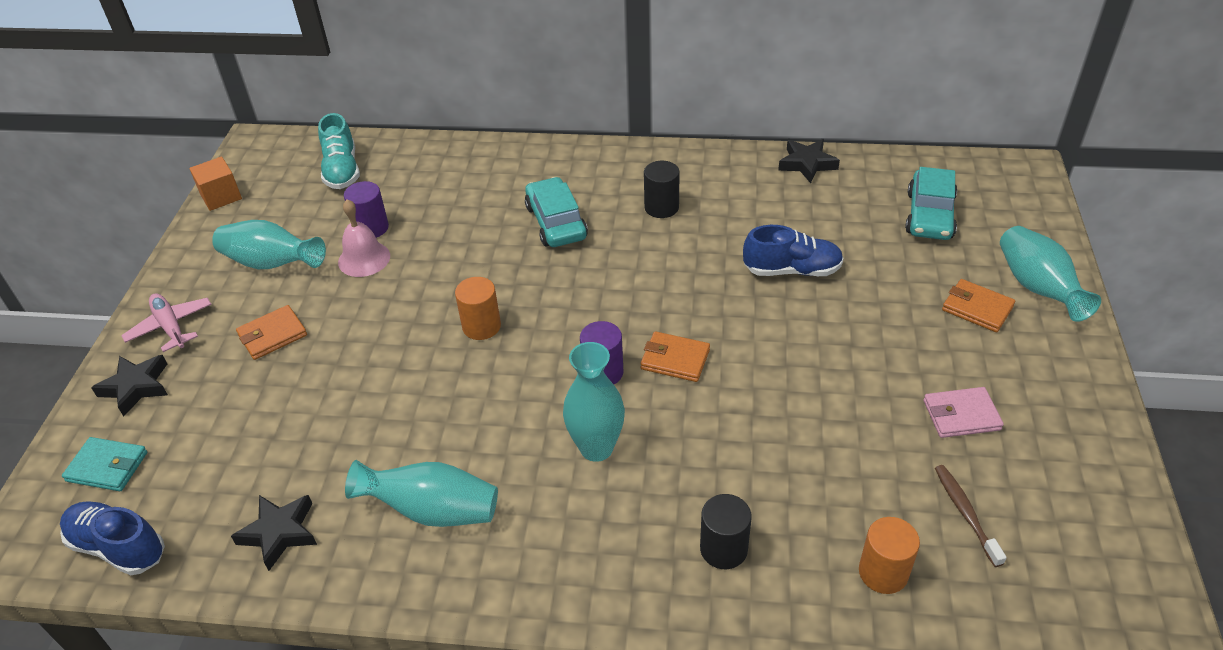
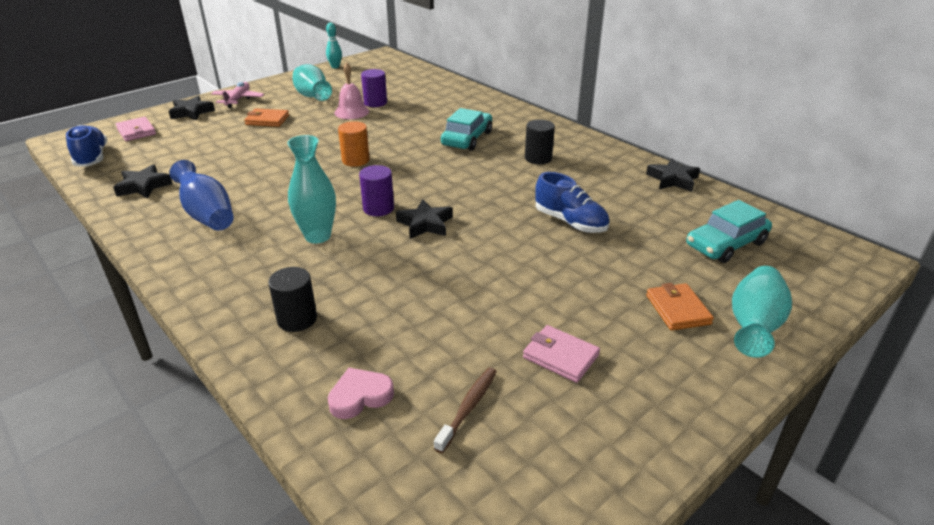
camera: 40 degrees right, 10 degrees down
(107, 467) = (136, 131): turquoise wallet -> pink wallet
(221, 196) = (335, 67): orange cube -> turquoise bowling pin
(342, 170) = (401, 78): turquoise shoe -> none
(432, 510) = (207, 215): turquoise vase -> blue vase
(675, 359) = (425, 224): orange wallet -> black star
(883, 572) = (360, 396): orange cylinder -> pink heart

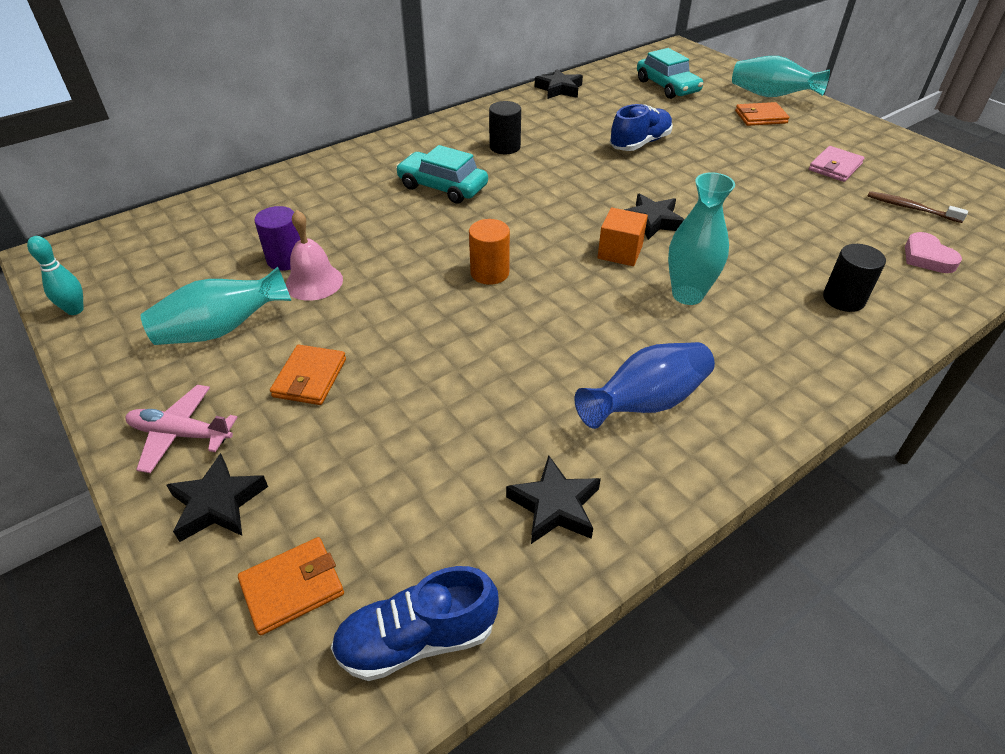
camera: 85 degrees left, 10 degrees up
(136, 131) = (292, 587): pink wallet -> orange wallet
(378, 208) = (620, 252): purple cylinder -> orange cube

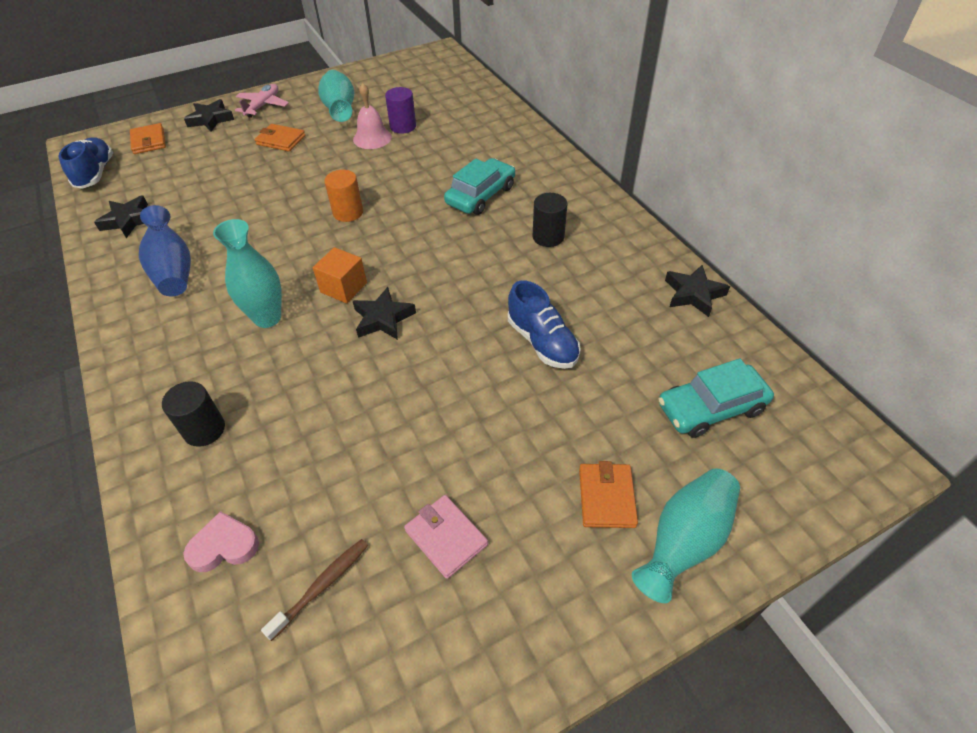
camera: 100 degrees right, 5 degrees up
(75, 310) = (382, 65): turquoise bowling pin -> none

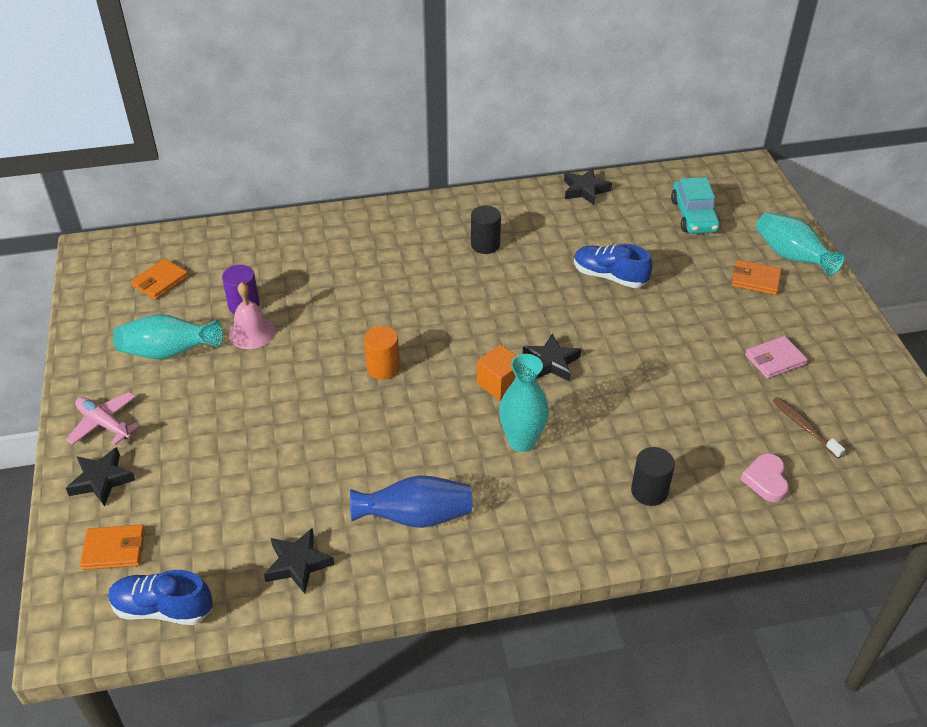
camera: 75 degrees left, 5 degrees down
(281, 140) = (204, 411): orange wallet -> orange wallet (160, 281)
(480, 195) = (404, 272): turquoise car -> none
(542, 342) = (609, 276): blue shoe -> blue shoe turned 135 degrees counterclockwise

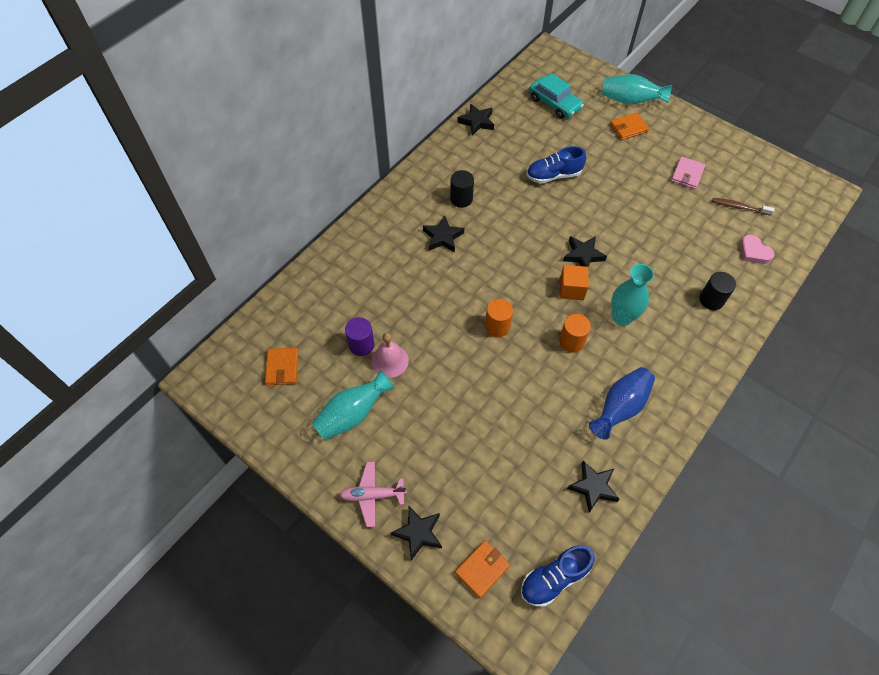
camera: 40 degrees left, 15 degrees up
(426, 265) = (443, 237): none -> black star
(440, 427) = (571, 341): none -> orange cylinder

